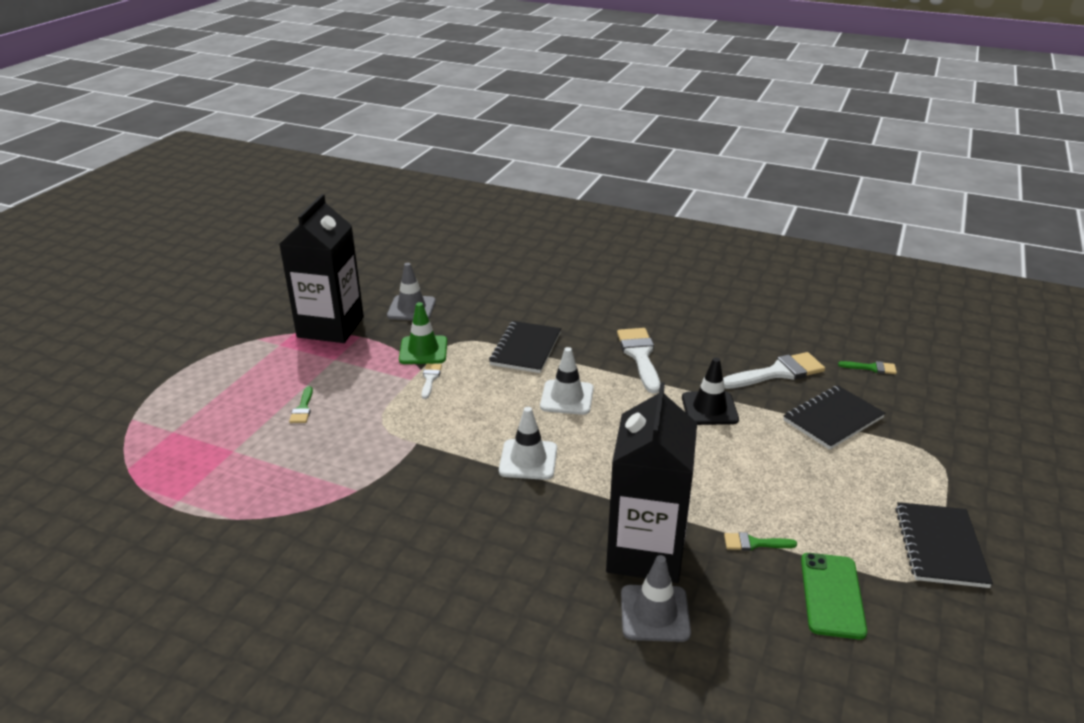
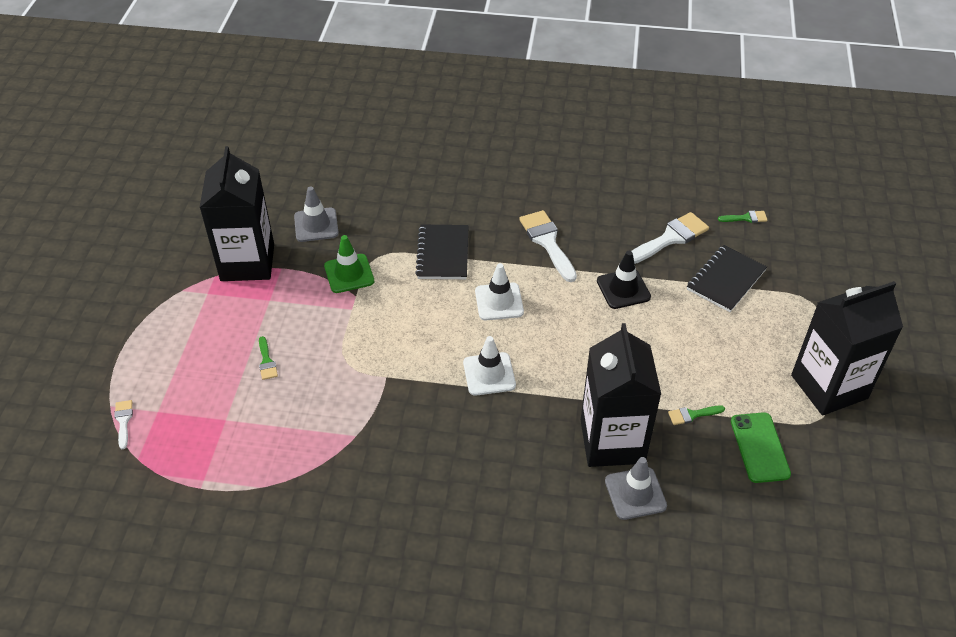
camera: 15 degrees left, 15 degrees up
(430, 379) = (369, 305): white brush -> white brush (123, 421)
(940, 546) = (829, 387): black notebook -> black carton

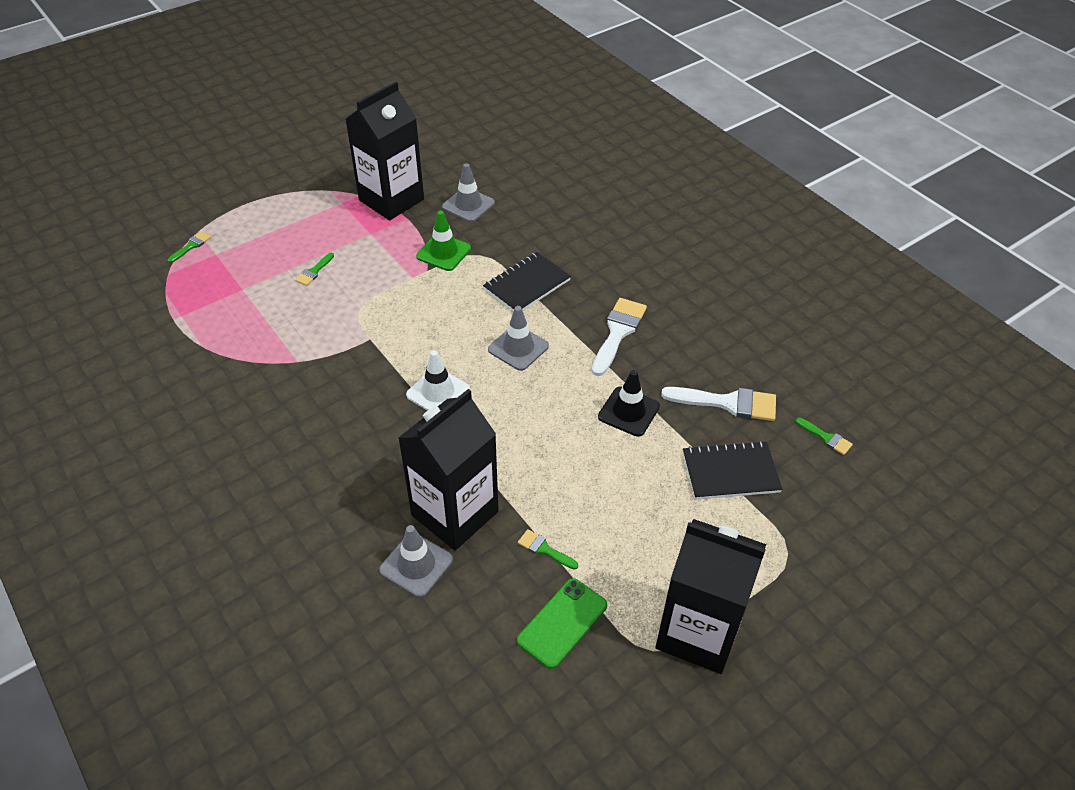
camera: 45 degrees right, 0 degrees up
(123, 421) = (191, 246): white brush -> green brush
(499, 302) = (518, 348): white traffic cone -> grey traffic cone

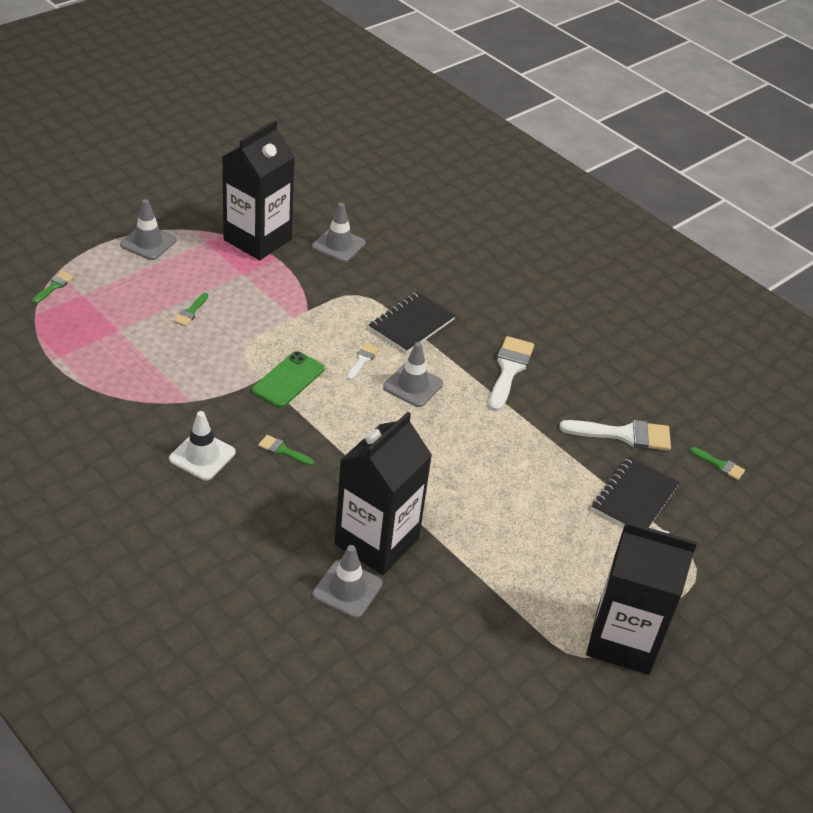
camera: 10 degrees left, 5 degrees down
(287, 203) = (148, 242): none -> grey traffic cone
(438, 392) = (340, 429): white traffic cone -> white traffic cone (202, 456)
(443, 252) = (321, 293): green traffic cone -> none
(472, 321) = (362, 360): none -> white brush
(544, 549) = (468, 571): green brush -> green brush (282, 450)
(562, 623) = (496, 636): green phone -> green phone (288, 380)
(628, 411) = (530, 444): black traffic cone -> none
(730, 472) = (634, 498): black notebook -> black notebook turned 45 degrees counterclockwise

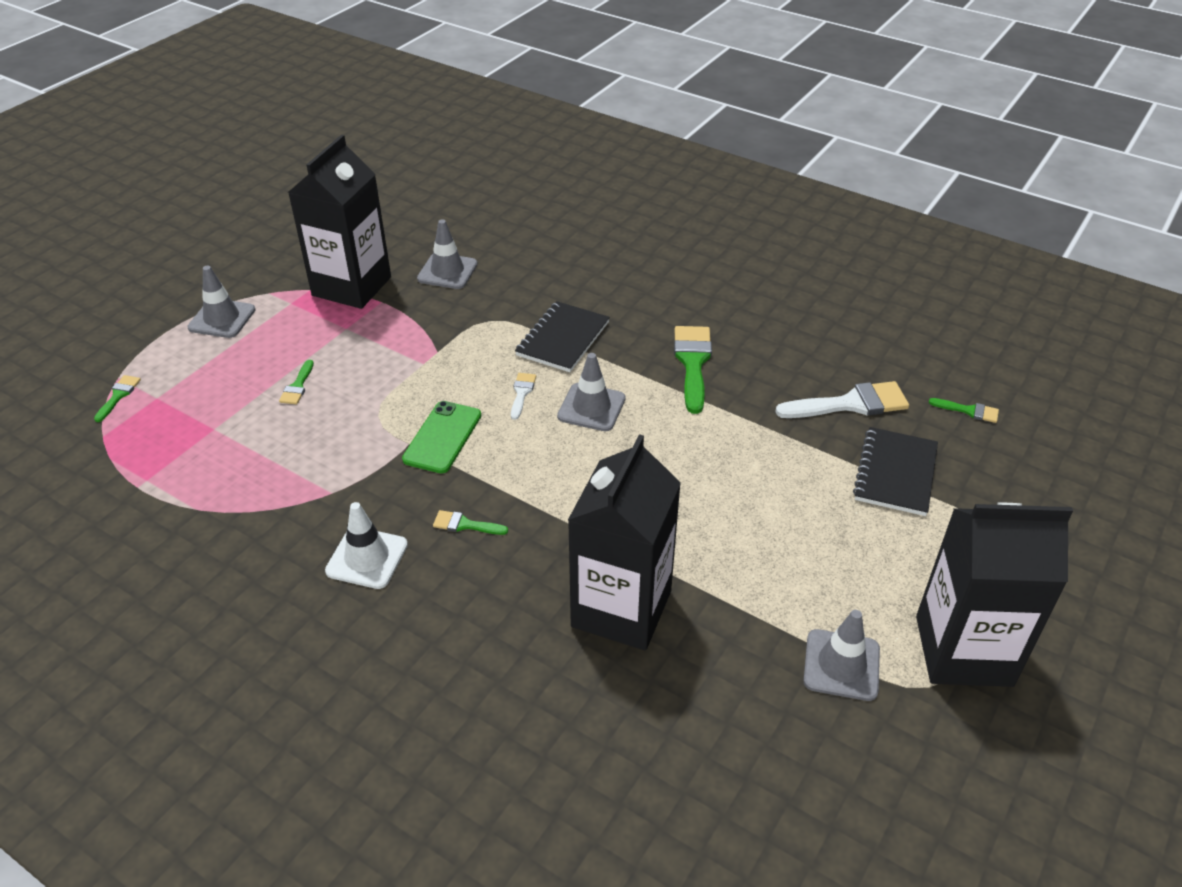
camera: 10 degrees left, 0 degrees up
(347, 589) = (609, 682): grey traffic cone -> grey traffic cone (841, 665)
(509, 369) = (692, 363): white brush -> green brush

